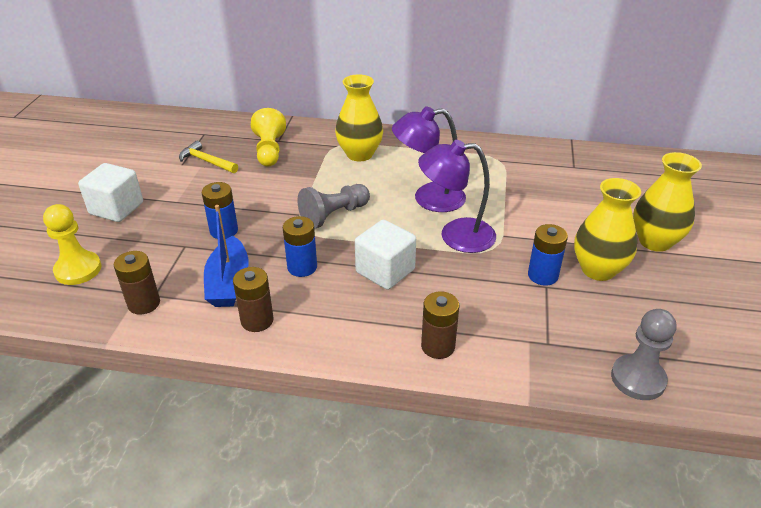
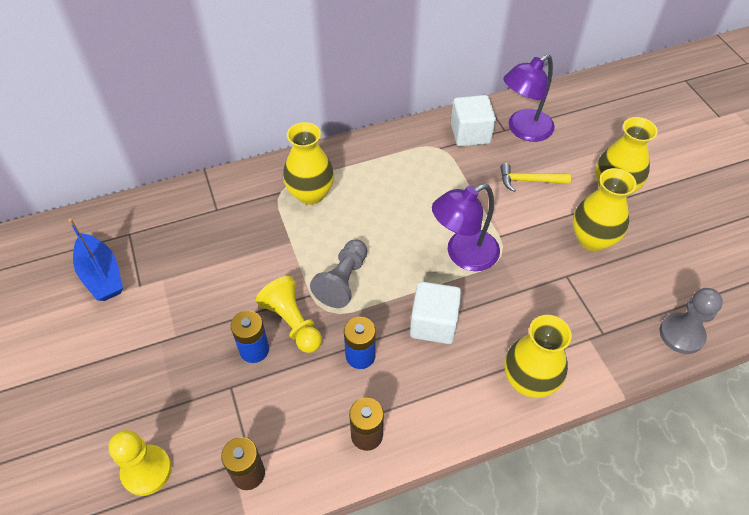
camera: 30 degrees left, 15 degrees up
(116, 208) = (119, 376): white cube -> white cube (470, 134)
(206, 161) = (164, 270): yellow hammer -> yellow hammer (529, 181)
(228, 283) = (308, 408): blue boat -> blue boat (101, 275)
(269, 150) = (218, 227): yellow pawn -> yellow pawn (292, 322)
(428, 198) = (411, 222): purple lamp -> purple lamp (523, 130)
(438, 346) = (529, 381): brown battery -> yellow vase
(542, 275) = (557, 265): blue battery -> none

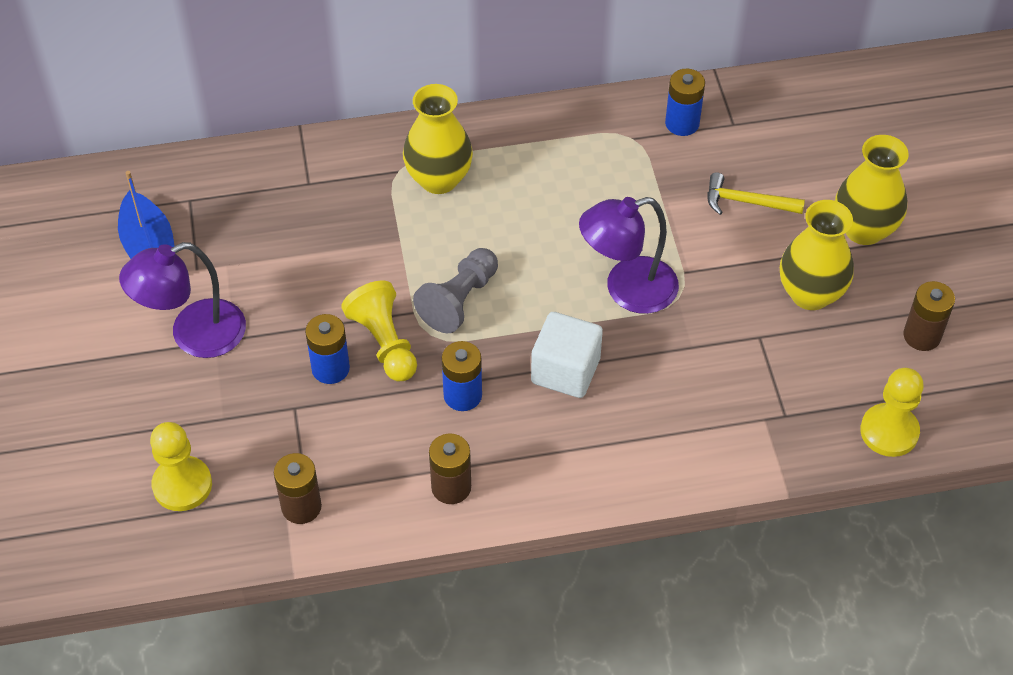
camera: 10 degrees right, 0 degrees up
(470, 134) = (682, 123): white cube -> blue battery
(523, 130) = (760, 128): purple lamp -> purple lamp (194, 335)
(529, 381) = (670, 457): yellow vase -> none
(678, 258) = (922, 336): none -> brown battery
(681, 334) = (889, 431): grey pawn -> yellow pawn

